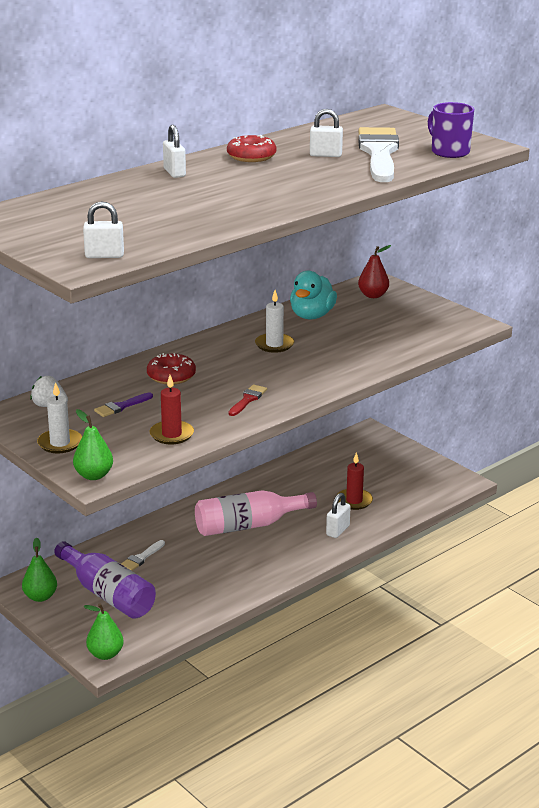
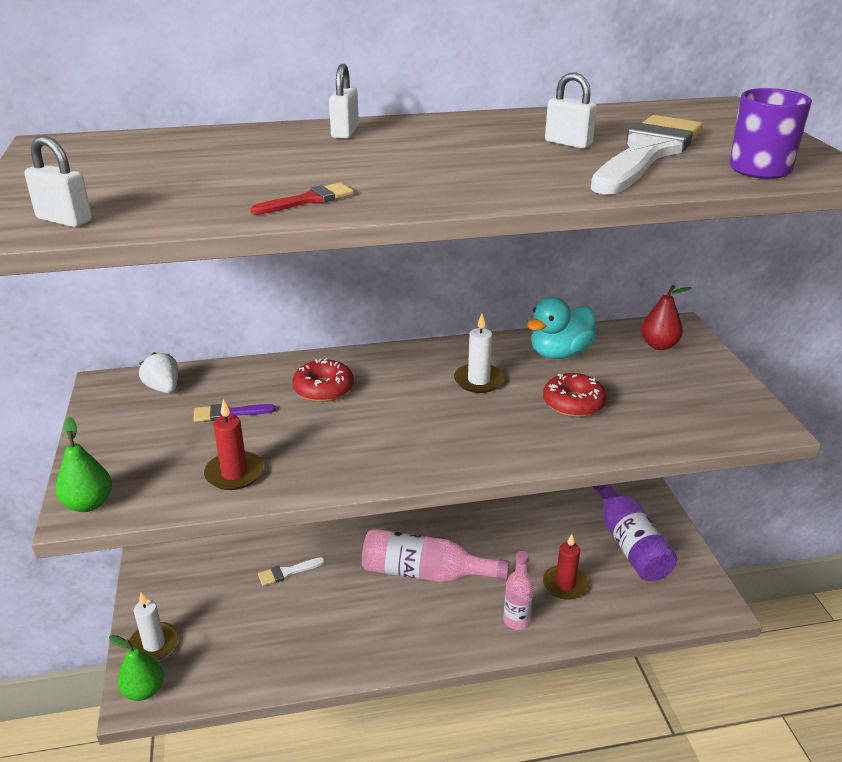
camera: 30 degrees right, 5 degrees up
(40, 597) = (157, 582): green pear -> none
(60, 443) = (113, 443): white candle -> white candle (154, 644)
(107, 594) = (216, 607): purple bottle -> purple bottle (628, 542)
(248, 400) = (371, 451): red brush -> red brush (308, 200)
(251, 156) = (469, 129): red donut -> red donut (573, 403)
(338, 531) = (516, 621): white padlock -> pink bottle

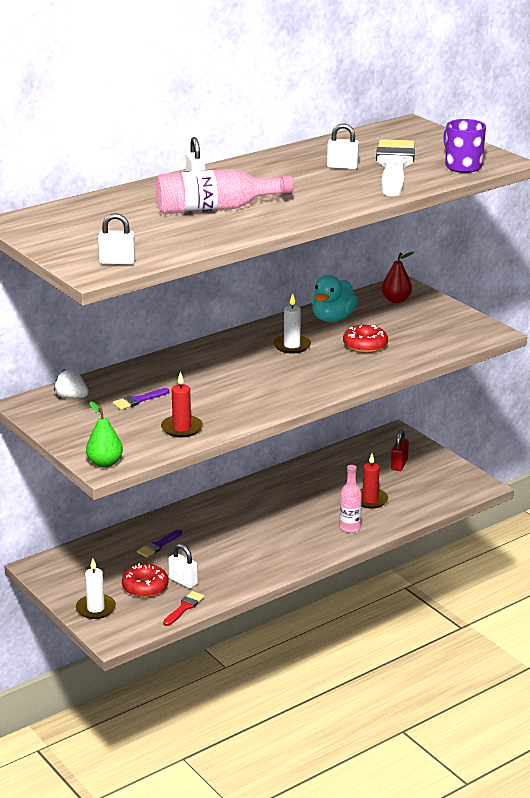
camera: 25 degrees left, 5 degrees down
(144, 690) = (114, 632): green pear -> none
(274, 638) = (183, 581): none -> white padlock
(287, 572) = (158, 545): white brush -> purple brush
(308, 200) = (237, 227): red brush -> red brush (184, 608)
(323, 389) = (189, 373): red donut -> red donut (145, 587)
(425, 573) = (264, 519): pink bottle -> pink bottle (215, 209)
(628, 542) = (399, 465): purple bottle -> red padlock

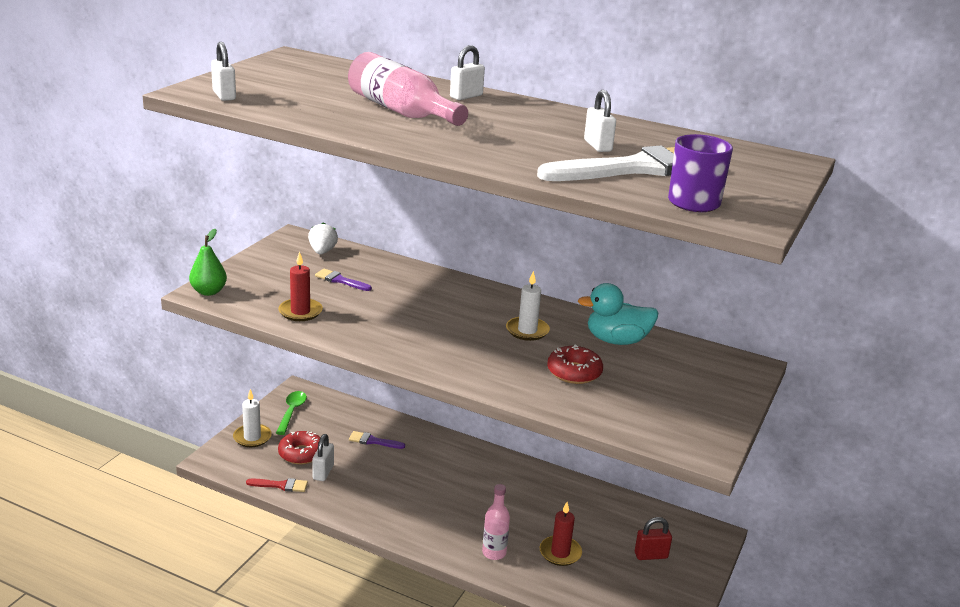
camera: 60 degrees right, 0 degrees up
(72, 578) = (291, 412): none -> green spoon
(396, 300) = (709, 369): red pear -> none

